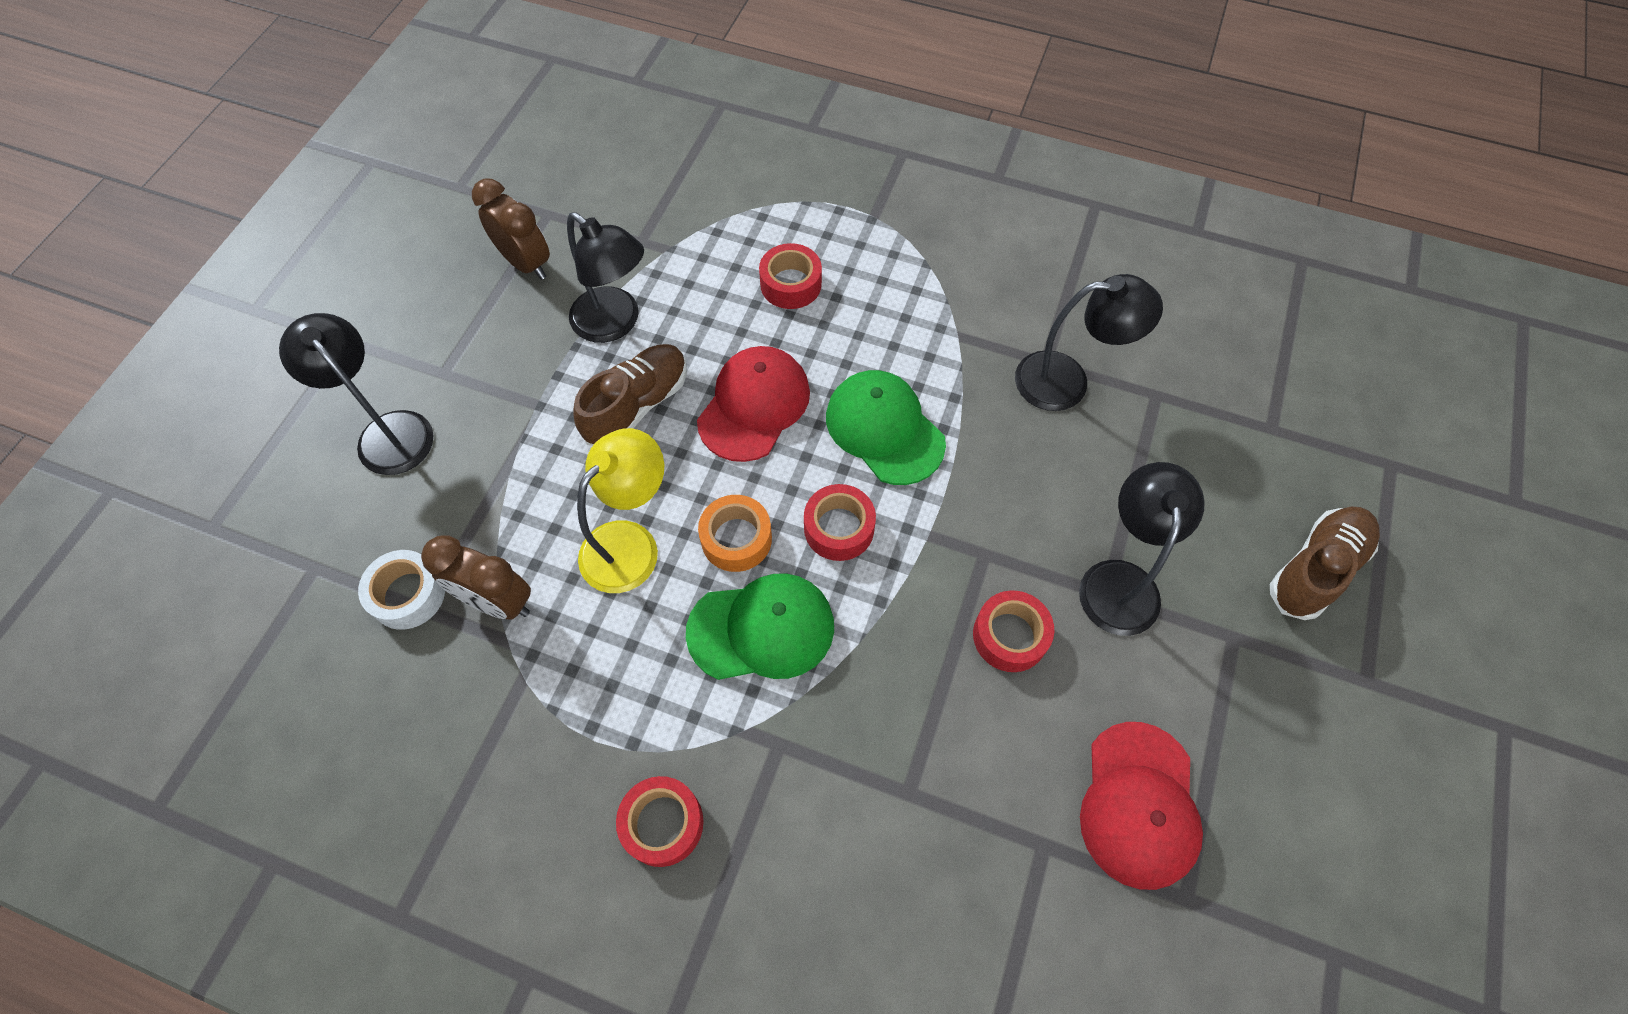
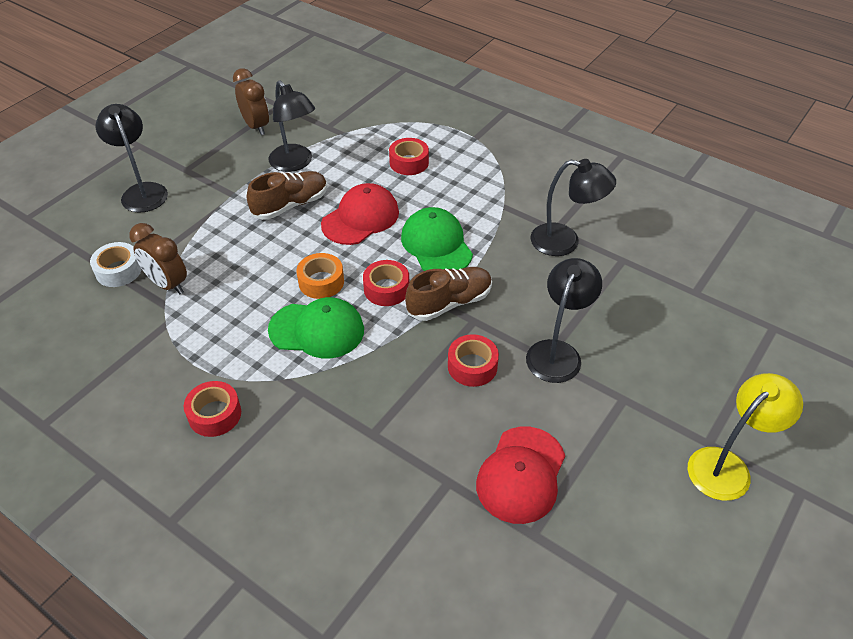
camera: 15 degrees right, 15 degrees down
(630, 543) = (257, 271): yellow lamp -> yellow lamp (727, 466)
(1315, 569) = (696, 374): brown shoe -> brown shoe (449, 303)

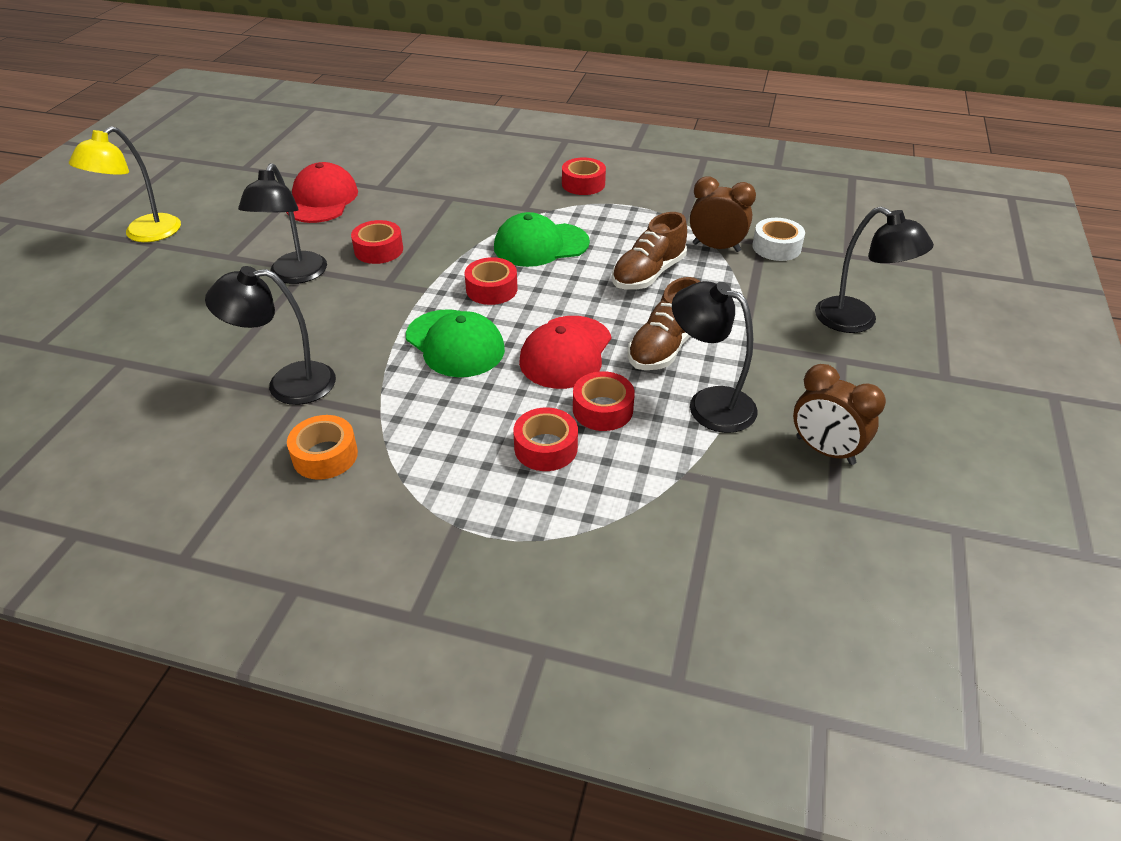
camera: 160 degrees right, 5 degrees down
(321, 282) = (565, 281): orange tape -> orange tape (325, 455)
(362, 175) = (602, 409): none -> red tape
(449, 303) = (418, 291): brown shoe -> brown shoe (648, 274)

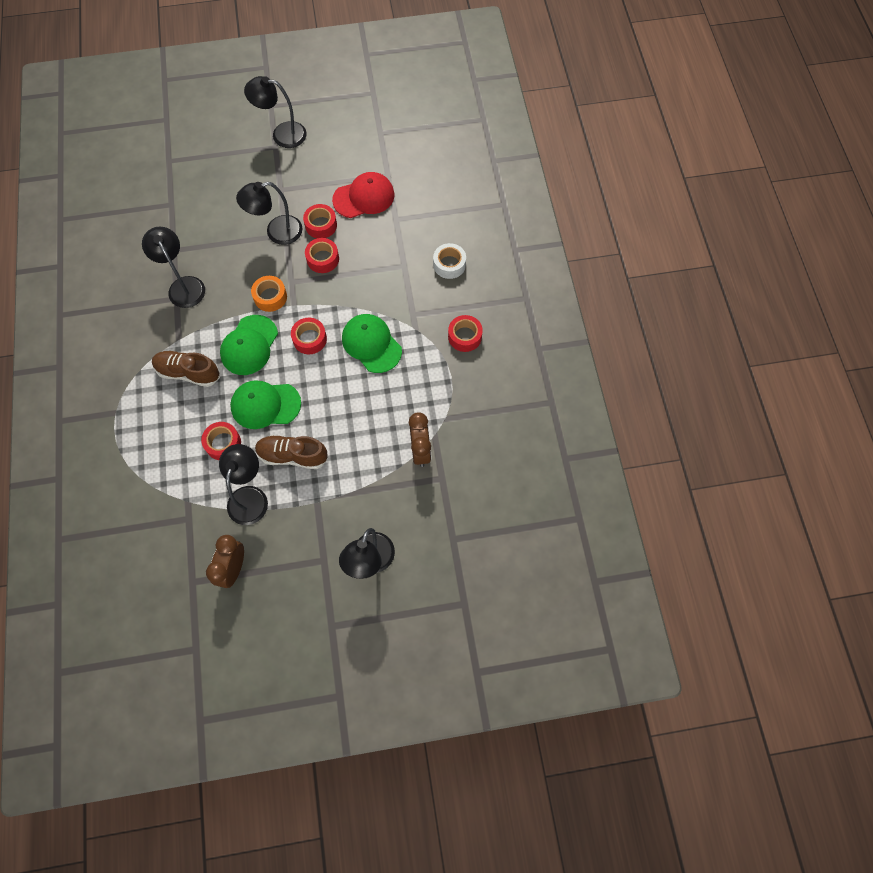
camera: 65 degrees right, 25 degrees up
(143, 234) = (282, 134): yellow lamp -> black lamp
(325, 455) = (140, 332): orange tape -> orange tape (270, 297)
(546, 448) = (182, 428): red tape -> red tape (321, 225)
(566, 352) = (265, 405): red cap -> green cap
(648, 274) = (367, 419): brown shoe -> brown shoe (188, 373)
(776, 247) = (440, 489): white tape -> white tape (449, 264)

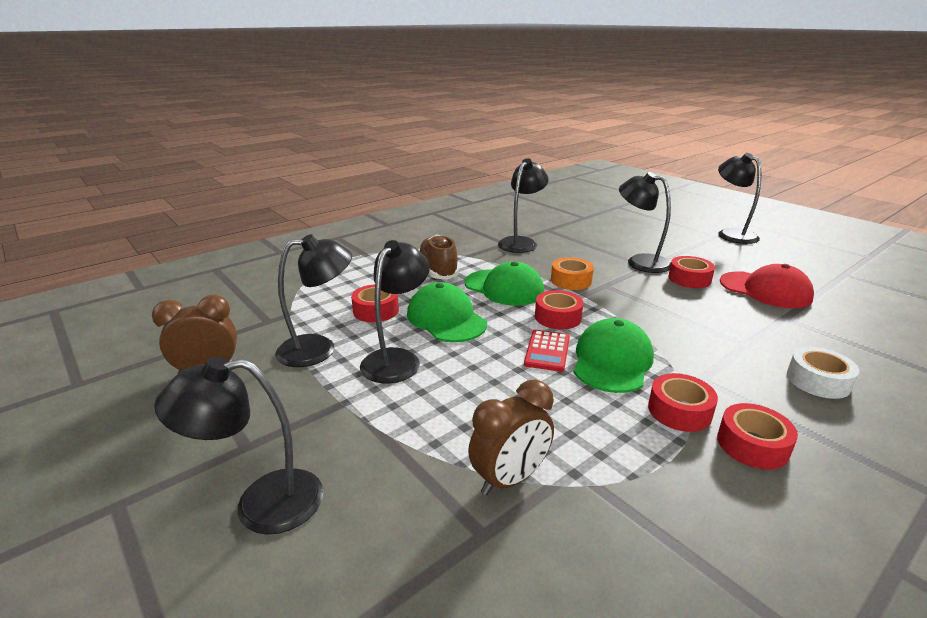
camera: 60 degrees right, 40 degrees down
(249, 345) = (504, 287): green cap -> green cap turned 135 degrees counterclockwise
(292, 456) = (397, 359): brown shoe -> black lamp
(323, 259) = (657, 292): red tape -> red tape (679, 411)
(340, 370) = (547, 351): none -> red calculator

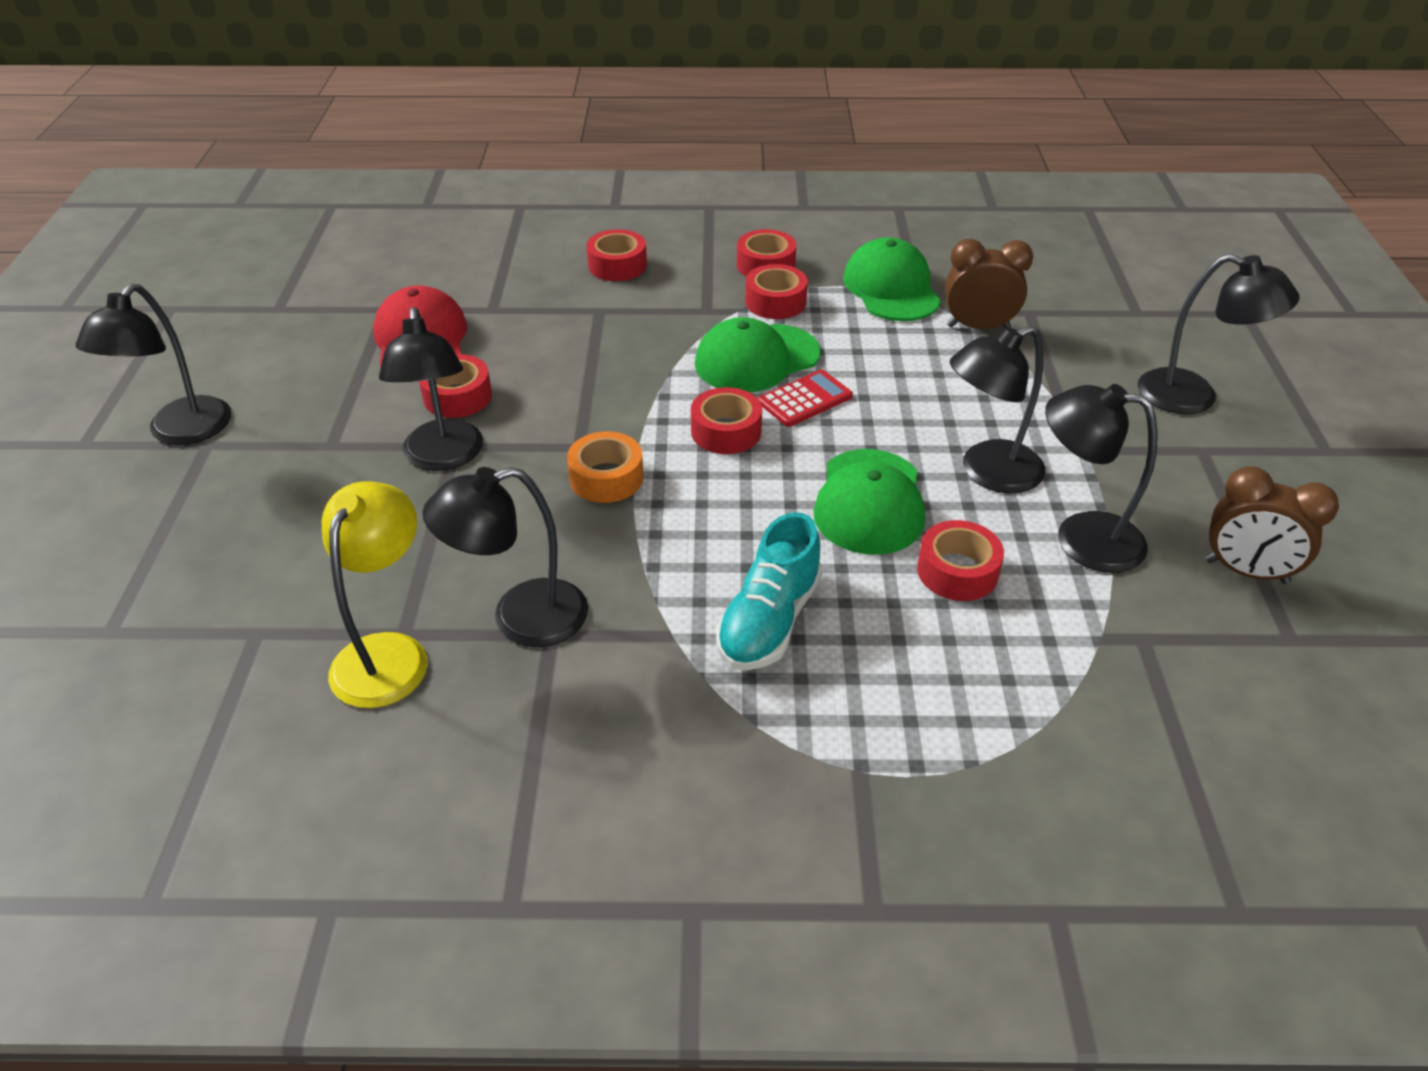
camera: 140 degrees left, 15 degrees up
(438, 270) = (769, 621): brown shoe -> turquoise shoe
(504, 287) = (719, 516): green cap -> green cap (891, 288)
(542, 226) = (387, 653): none -> yellow lamp
(818, 381) = (617, 265): white tape -> red tape

